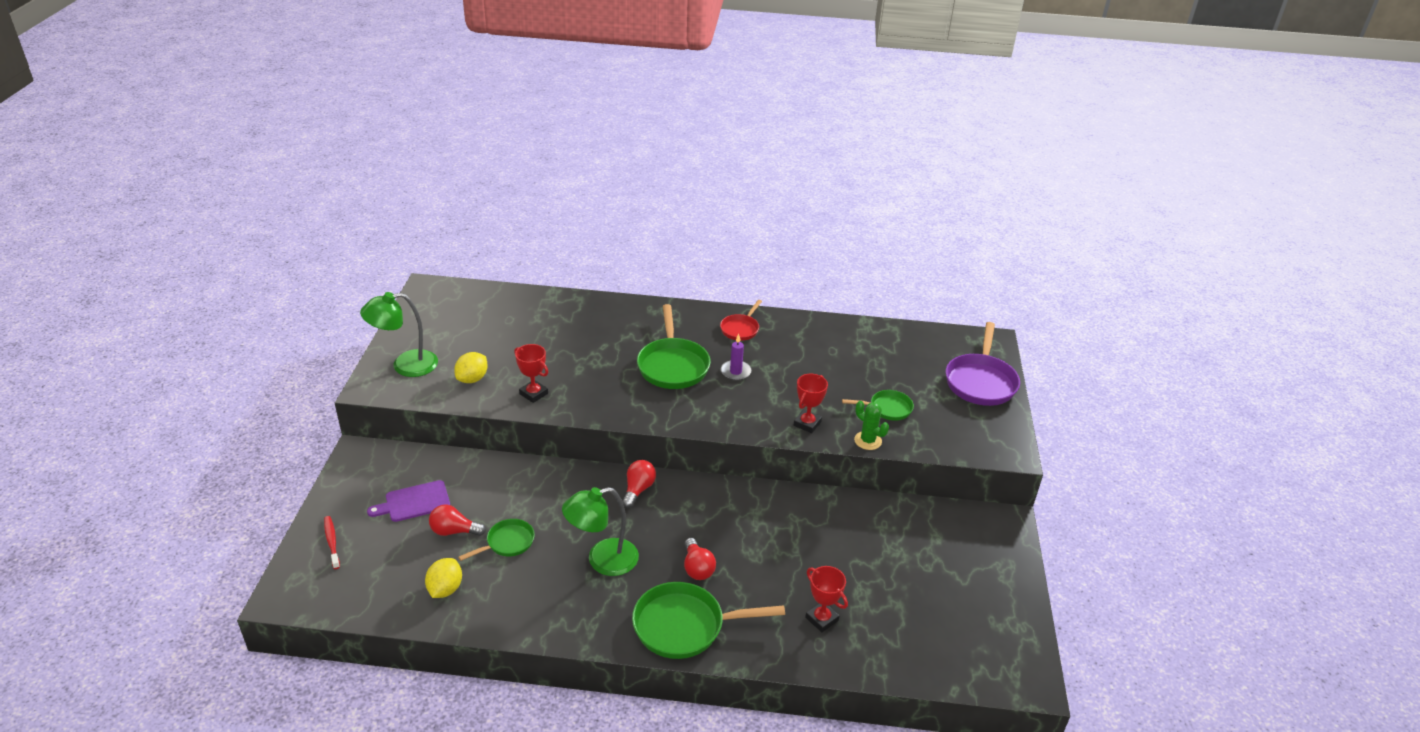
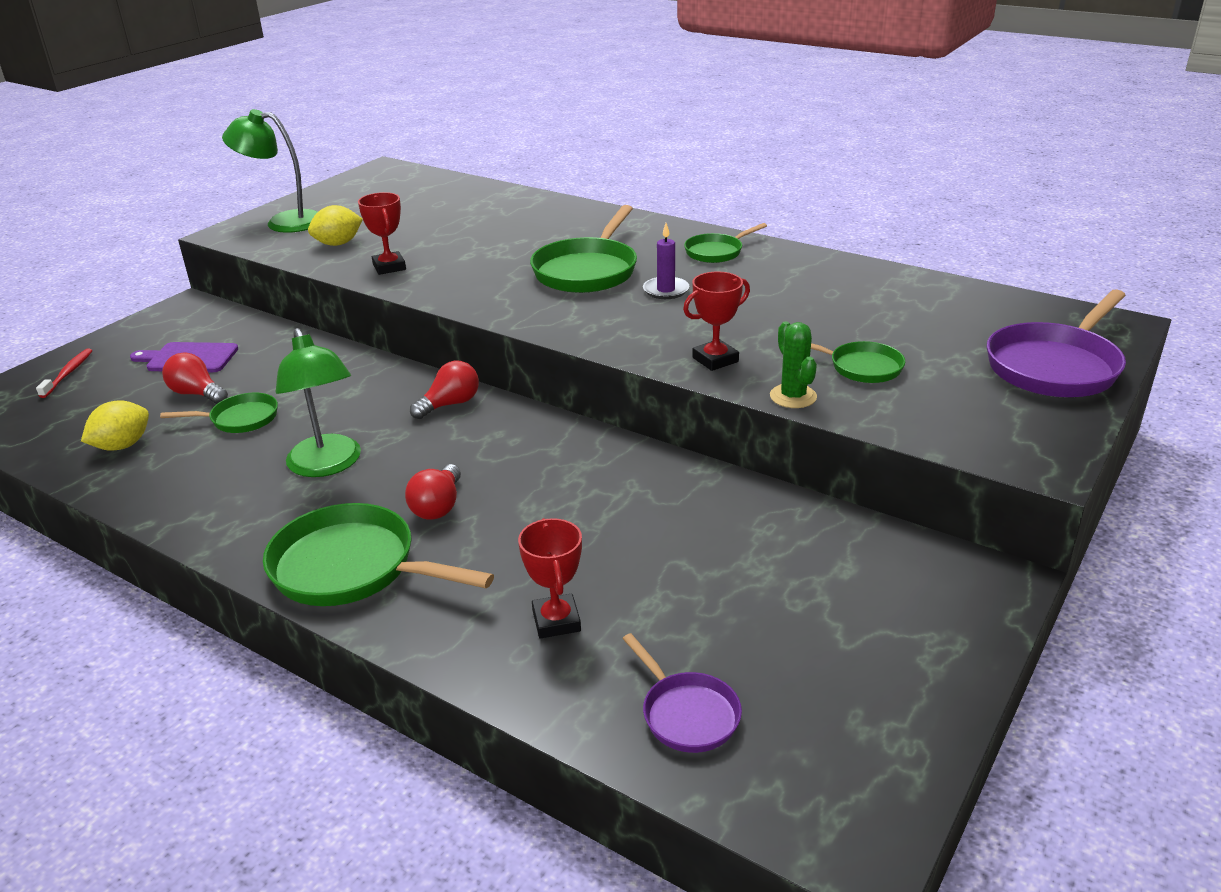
camera: 30 degrees right, 5 degrees down
(602, 560) = (327, 465): green lamp -> green lamp turned 120 degrees counterclockwise
(740, 329) = (716, 252): red pan -> green pan
(920, 647) = (686, 714): none -> purple pan

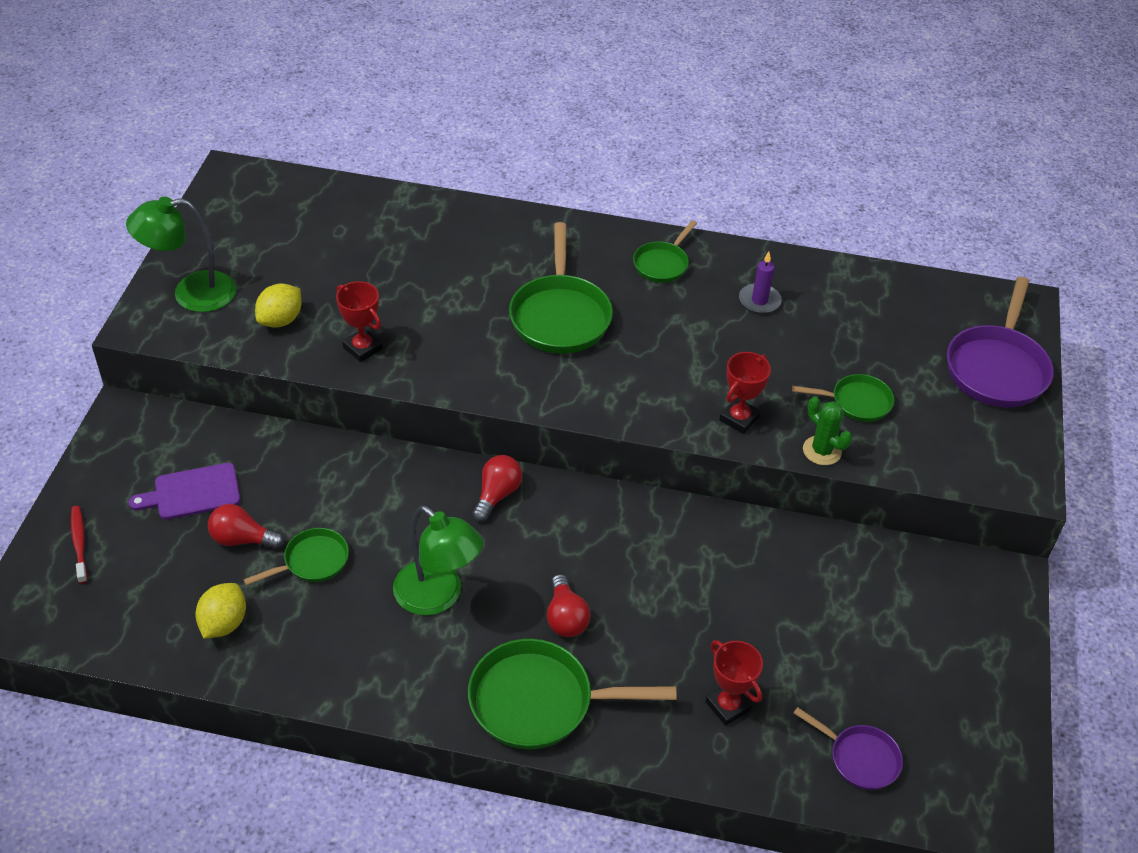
camera: 25 degrees left, 15 degrees up
(666, 290) = (647, 331): purple candle -> purple candle (759, 301)

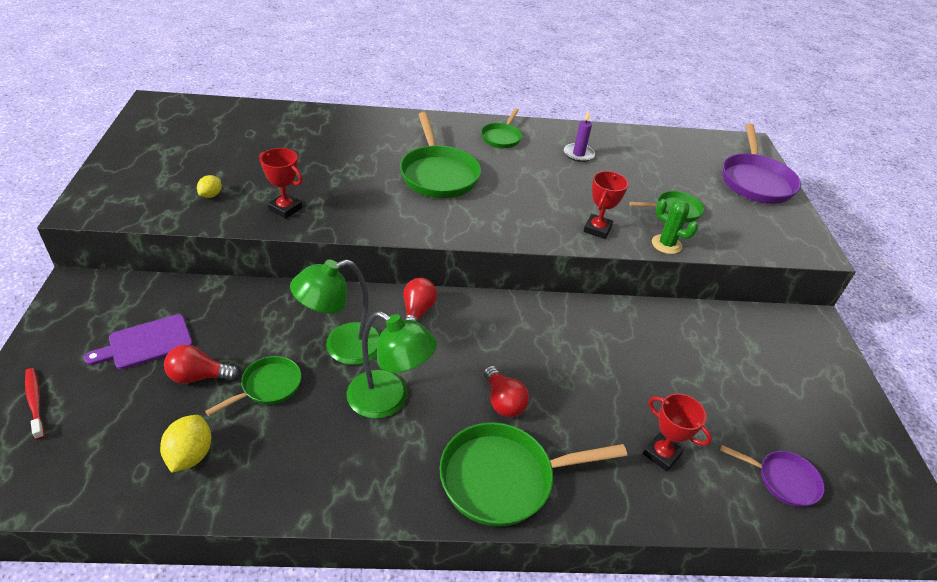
camera: 15 degrees left, 5 degrees down
(191, 294) = (129, 183): green lamp -> green lamp (342, 347)
(281, 320) = (211, 195): yellow lemon -> yellow lemon, size x0.62

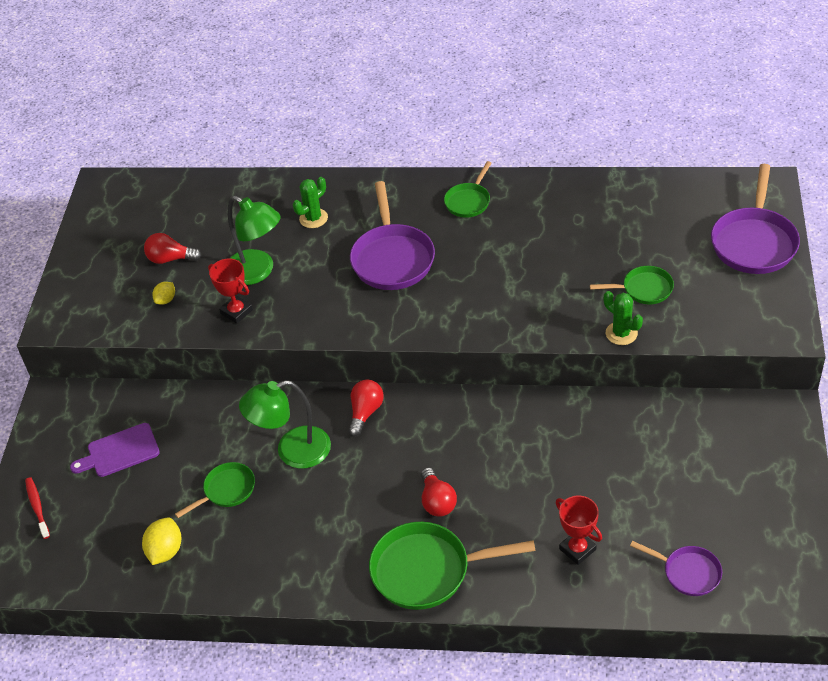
camera: 15 degrees right, 5 degrees up
(199, 376) = (167, 482): red light bulb -> red light bulb (170, 259)
(360, 140) = (313, 218): none -> green cactus
(388, 400) = (332, 502): green lamp -> green lamp (257, 272)
(438, 174) = (392, 258): green pan -> purple pan
(578, 154) = (553, 219): purple candle -> none
(597, 229) = (550, 318): red trophy -> none

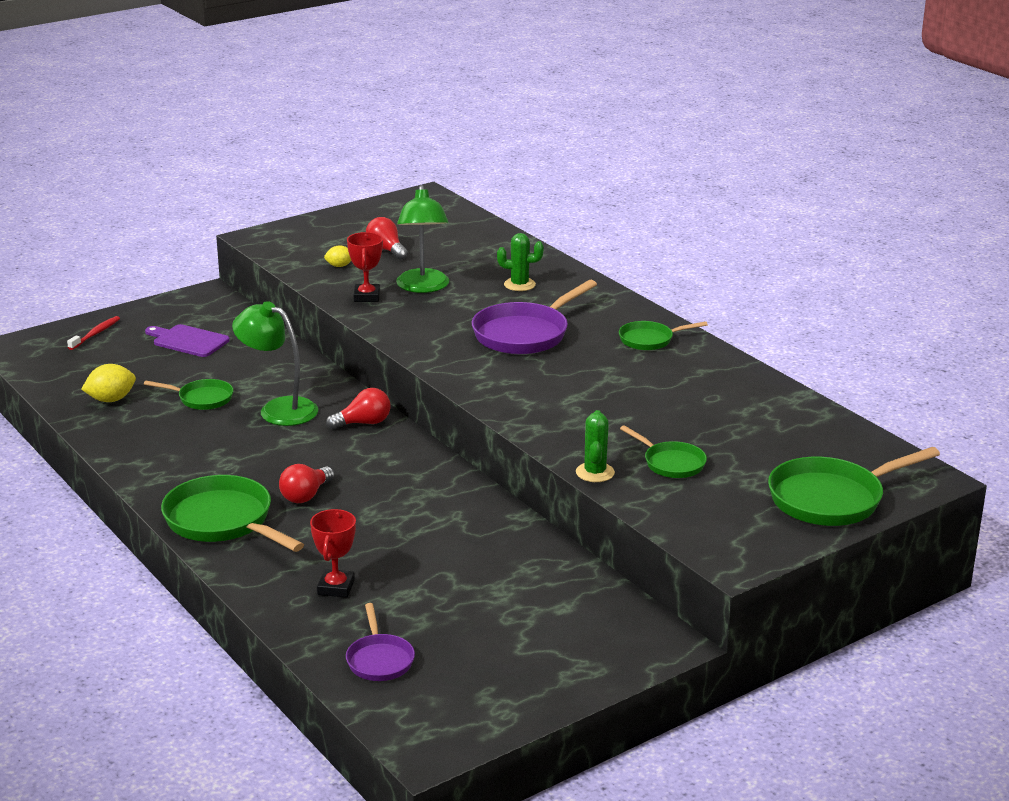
camera: 45 degrees right, 20 degrees down
(754, 242) = (831, 499): purple pan -> green pan

